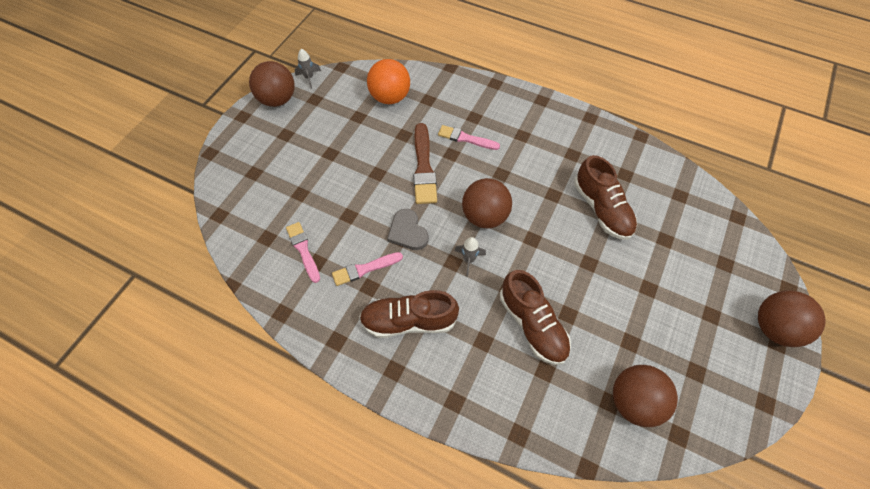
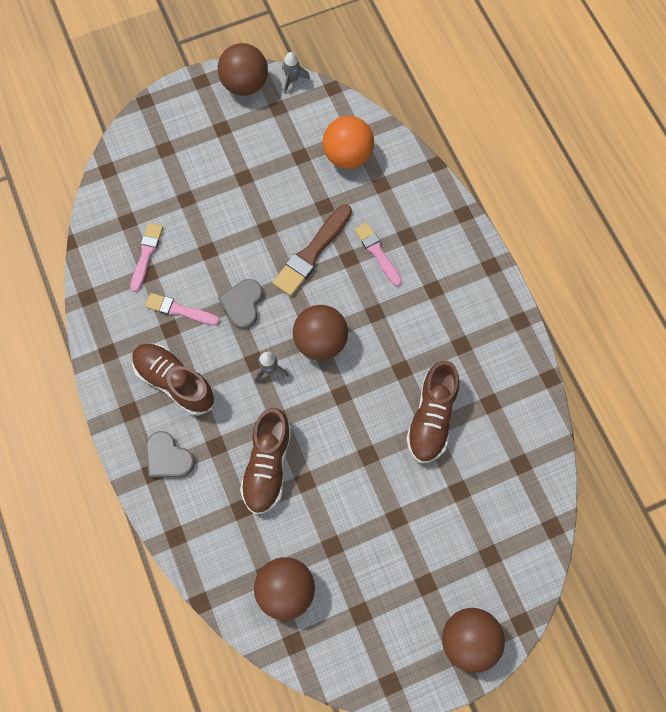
camera: 40 degrees right, 10 degrees up
(456, 379) = (168, 457): none -> grey heart

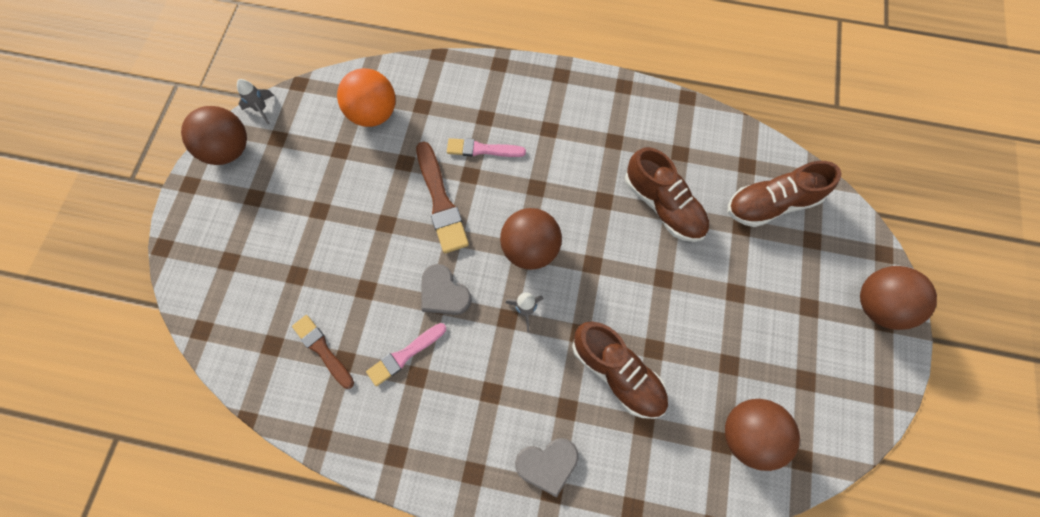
camera: 55 degrees left, 0 degrees up
(146, 254) = (322, 350): pink brush -> brown brush
(175, 382) = (475, 407): brown shoe -> brown shoe (771, 203)

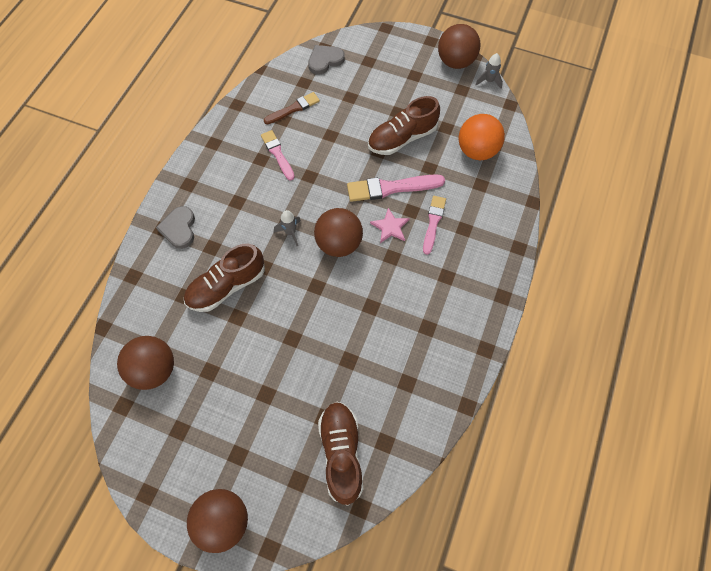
camera: 100 degrees right, 5 degrees down
(441, 201) = (391, 188): brown brush -> pink brush
(443, 293) = (316, 181): grey heart -> grey heart (325, 60)
(497, 194) = (390, 227): none -> pink star
(663, 205) = (357, 354): brown shoe -> brown shoe (402, 138)

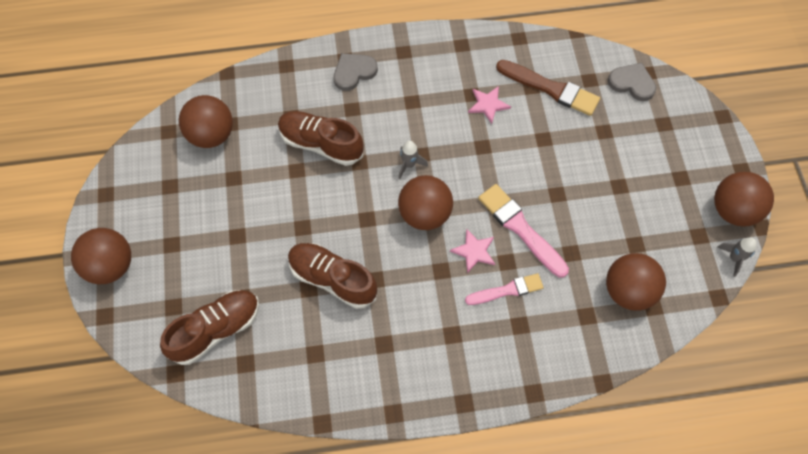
camera: 60 degrees right, 0 degrees up
(277, 154) = (488, 105): pink brush -> pink star
(293, 108) = (551, 89): brown brush -> brown brush, size x1.52
(402, 138) = (589, 207): brown shoe -> brown shoe (332, 279)
(477, 151) = (628, 291): orange ball -> brown ball

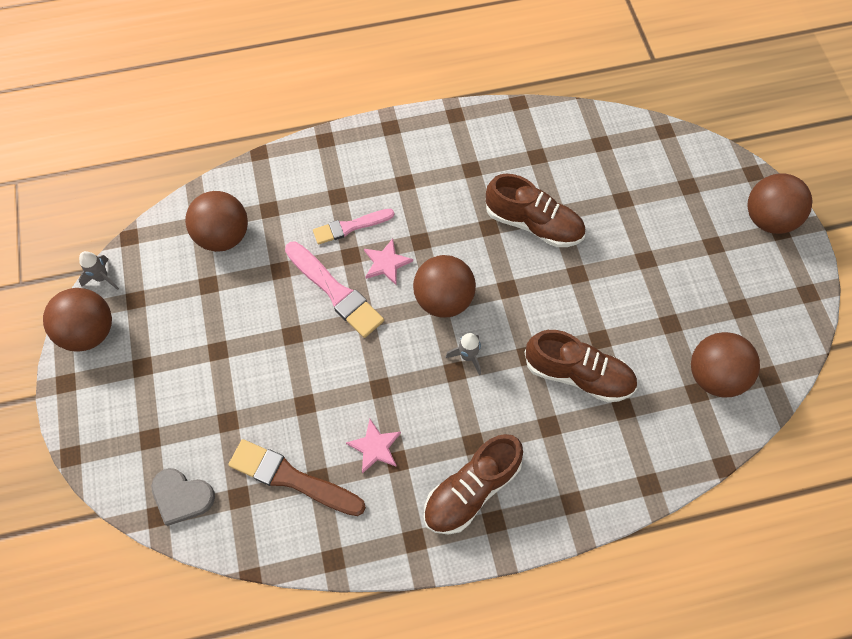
camera: 175 degrees right, 0 degrees up
(216, 330) = (639, 169): brown shoe -> brown shoe (471, 490)
(354, 72) = (556, 481): grey heart -> none

